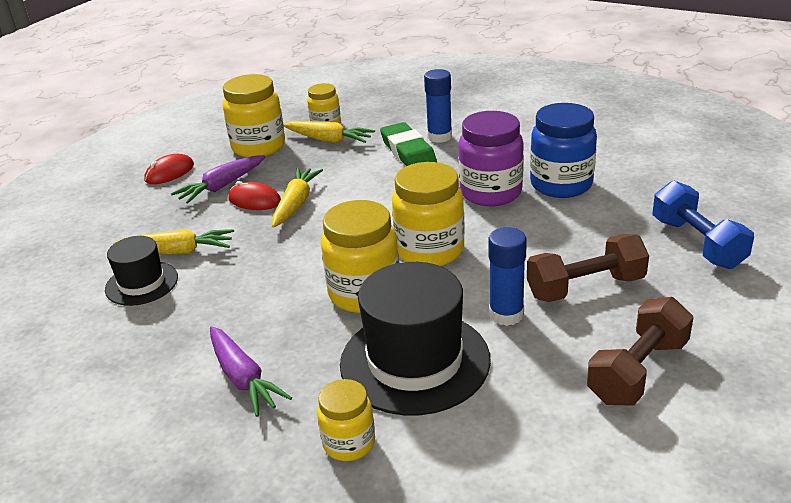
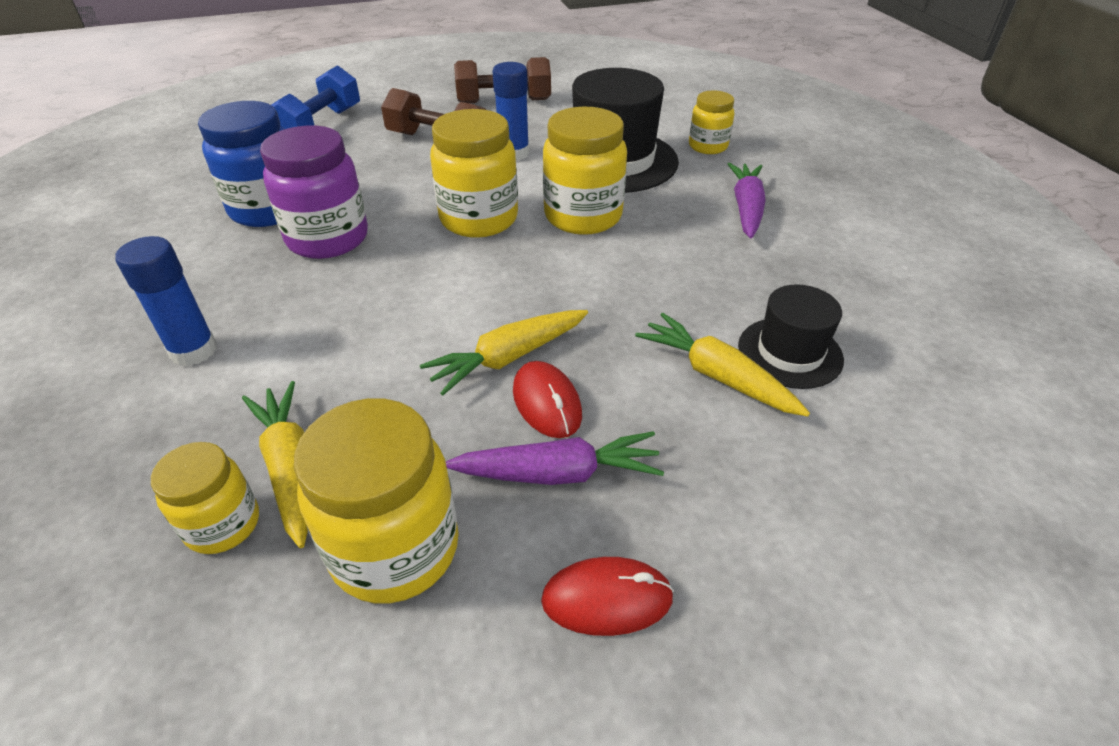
camera: 140 degrees left, 10 degrees up
(408, 152) = (270, 351): green eraser -> none

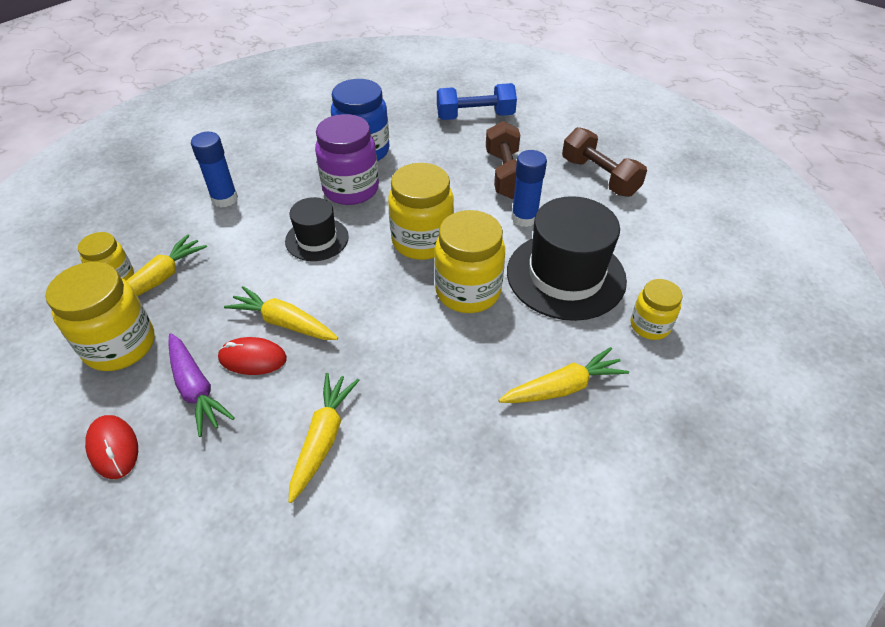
camera: 60 degrees right, 5 degrees up
(547, 402) = (252, 358): red mouse -> red mouse turned 60 degrees clockwise
(746, 208) = (563, 387): purple carrot -> yellow carrot
(790, 352) = (374, 477): black hat -> black hat (317, 239)

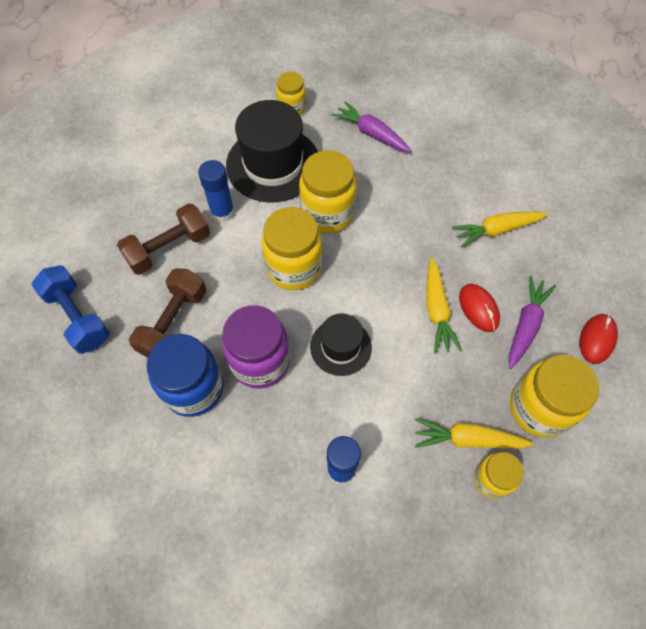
camera: 120 degrees left, 15 degrees up
(563, 387) = (371, 134): yellow carrot -> purple carrot
(599, 177) = (136, 182): brown dumbbell -> brown dumbbell (173, 322)

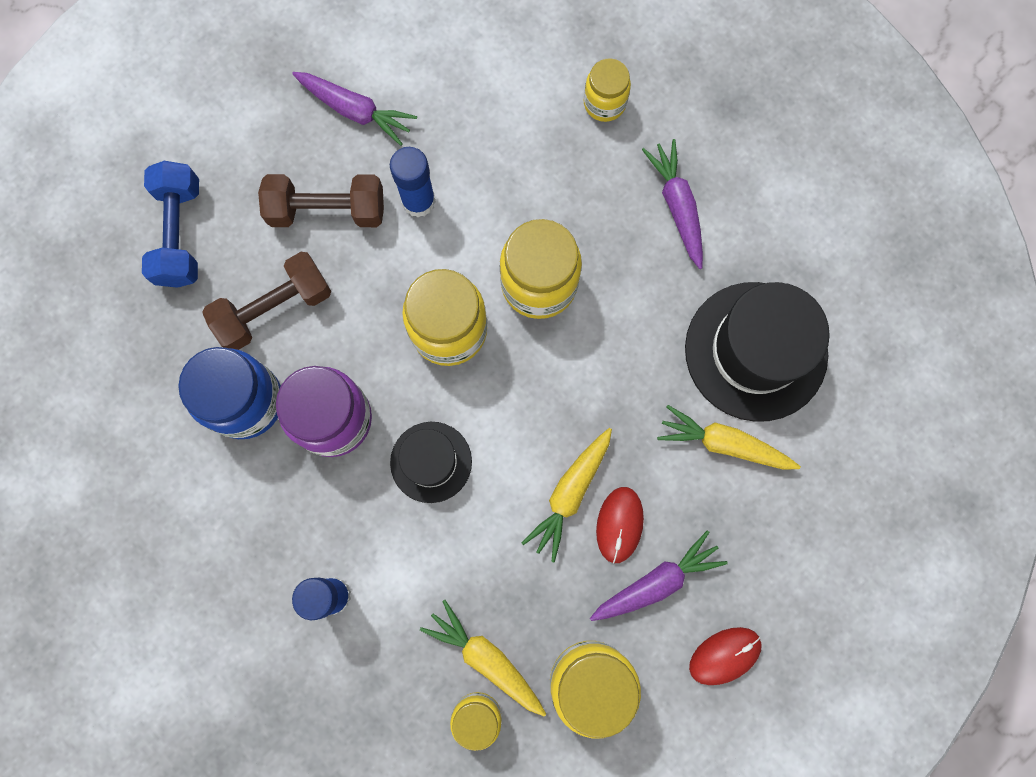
camera: 35 degrees right, 15 degrees up
(148, 188) = (355, 111): none -> purple carrot
(273, 164) = (523, 172): black hat -> black hat (756, 351)

